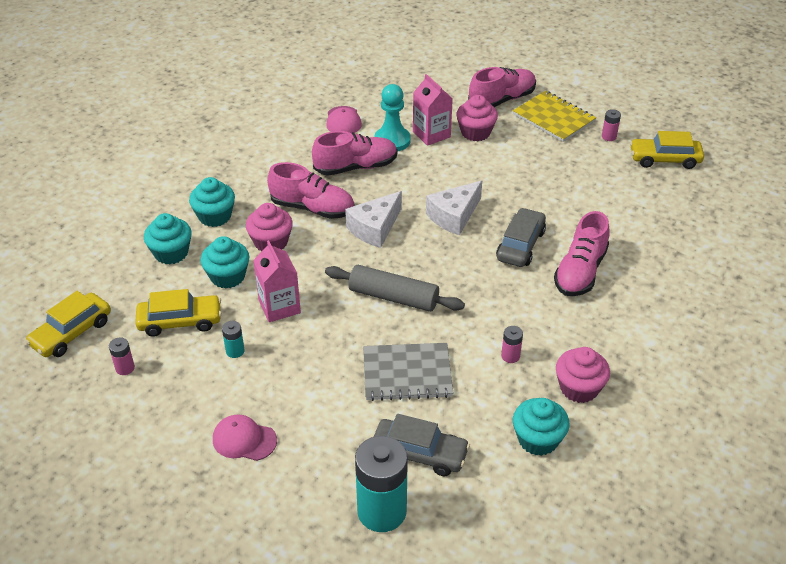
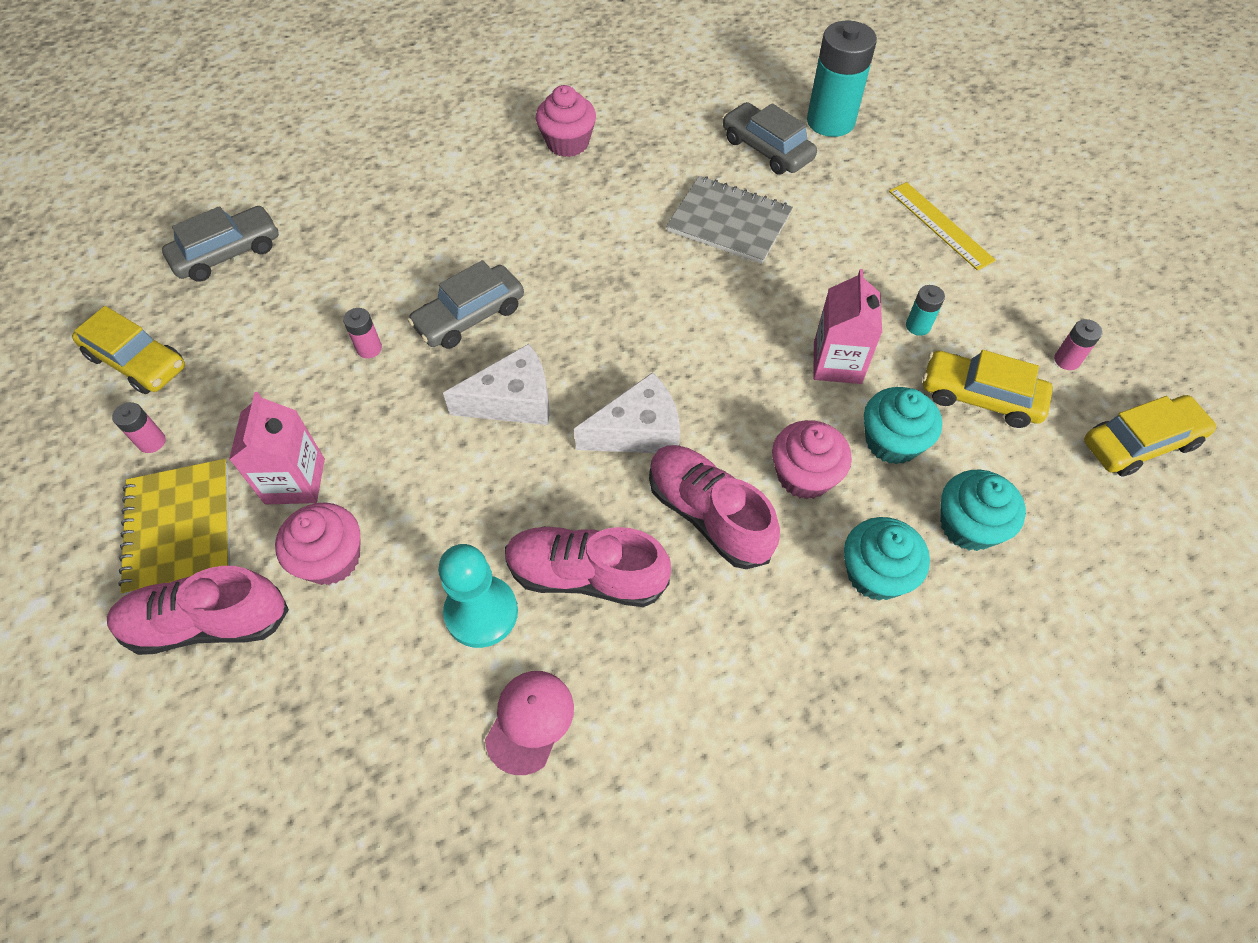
camera: 150 degrees left, 15 degrees up
(244, 440) = (940, 225): pink cap -> yellow ruler
(393, 297) = (684, 315): grey rolling pin -> none
(431, 134) = (404, 594): pink carton -> pink carton (295, 481)
(510, 356) = (606, 196): pink battery -> pink battery (369, 348)
(538, 439) = (647, 119): turquoise cupcake -> none
(580, 272) = (438, 252): pink shoe -> none
(699, 221) = (228, 253): none -> grey car

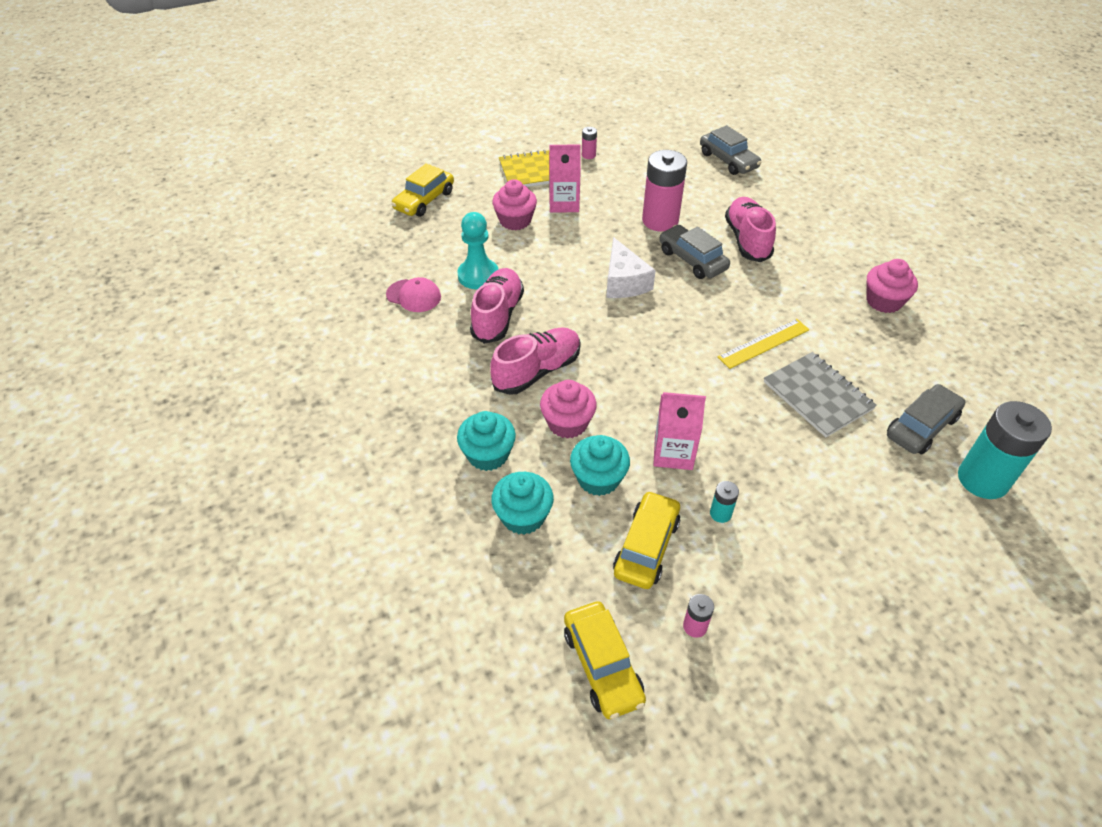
camera: 90 degrees right, 10 degrees down
(137, 361) = (641, 142): yellow car -> yellow car (424, 200)
(208, 623) = (482, 187): pink shoe -> pink shoe (747, 240)
(369, 348) = (660, 221): pink battery -> pink battery, size x2.30
(638, 431) = (603, 339): white cheese -> none
(729, 222) = (817, 395): grey notebook -> grey notebook turned 60 degrees counterclockwise
(940, 225) = (854, 551): yellow ruler -> yellow ruler (763, 343)

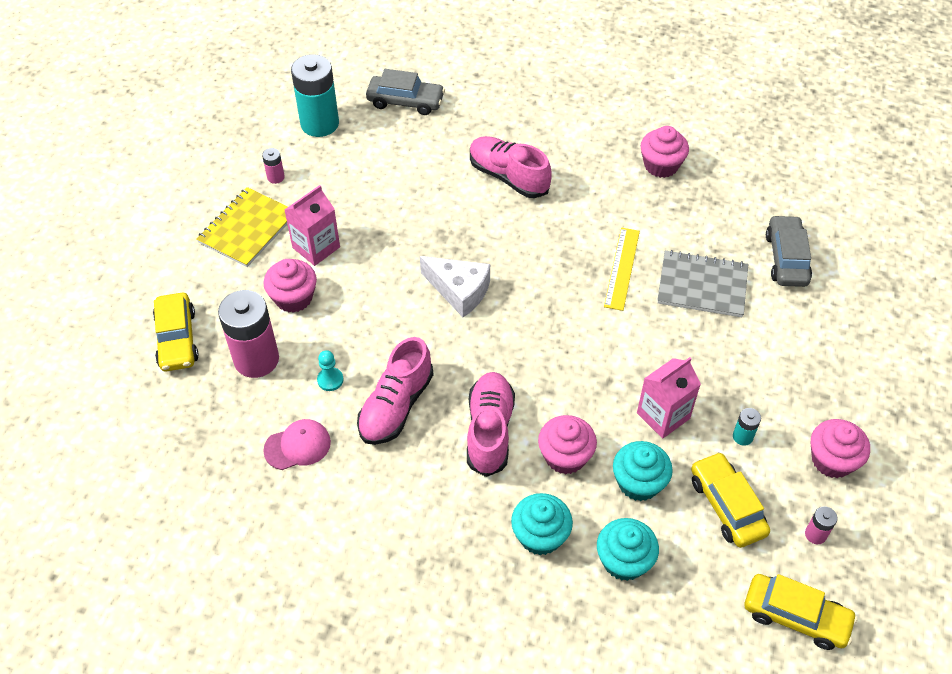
camera: 45 degrees left, 5 degrees up
(478, 275) = (330, 380): turquoise pawn -> turquoise pawn, size x0.54
(497, 316) = (396, 406): pink shoe -> pink shoe turned 120 degrees counterclockwise
(660, 221) = (419, 206): pink battery -> pink battery (256, 359)
(692, 260) = (488, 228): grey car -> none
(779, 589) = (832, 460): none -> pink cupcake
(982, 479) = (856, 272): turquoise battery -> turquoise battery (319, 123)

